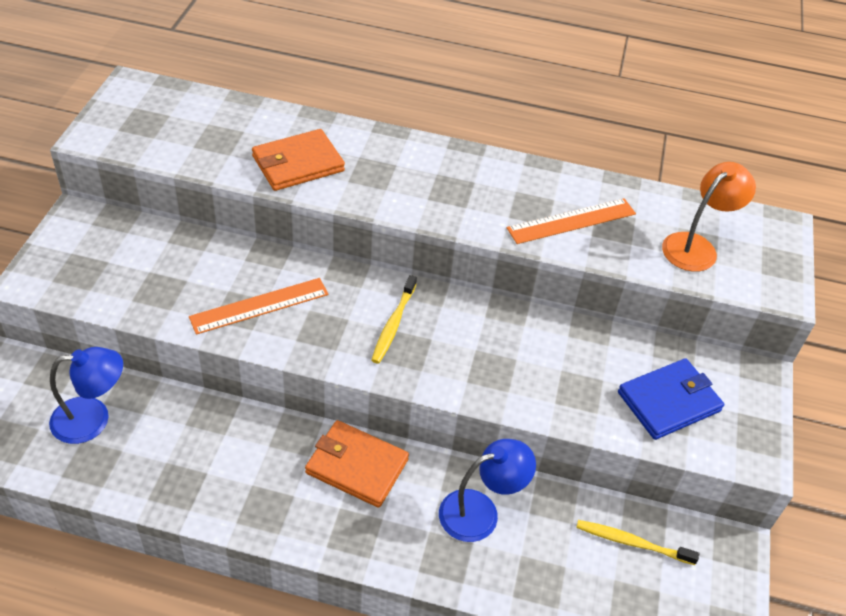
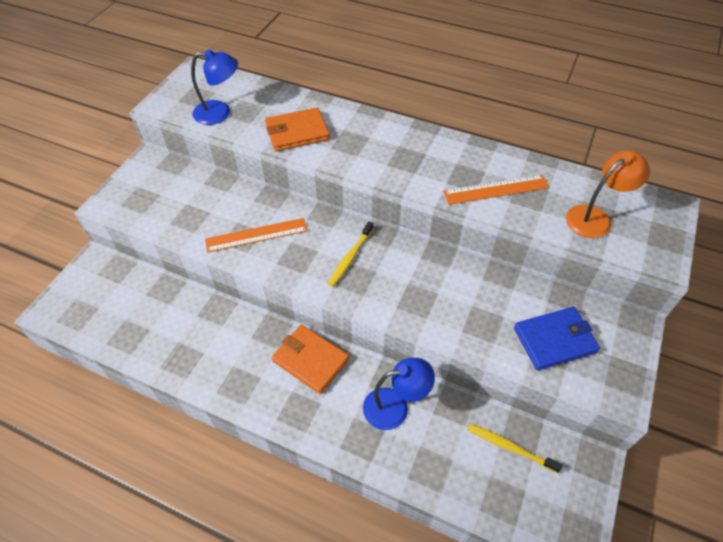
camera: 15 degrees right, 5 degrees up
(93, 419) = (136, 304): blue lamp -> blue lamp (220, 113)

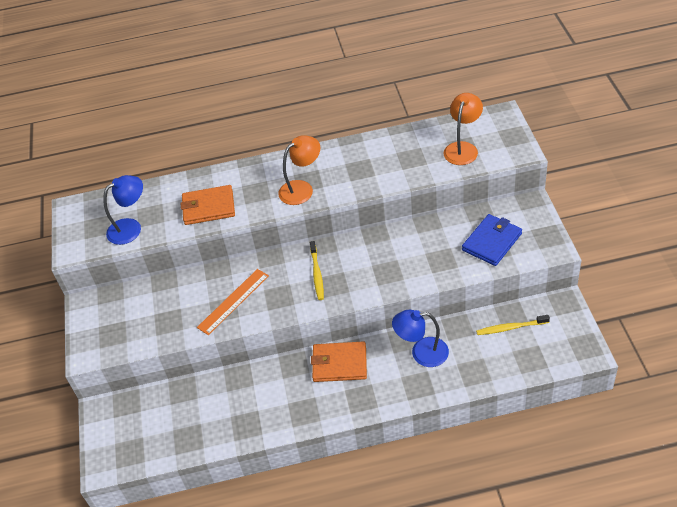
camera: 30 degrees left, 5 degrees down
(297, 132) = (208, 207): orange wallet -> orange wallet turned 45 degrees clockwise
(393, 163) = (302, 189): none -> orange lamp
(395, 406) = (421, 353): blue lamp -> blue lamp turned 135 degrees counterclockwise
(496, 189) = (386, 166): orange ruler -> none

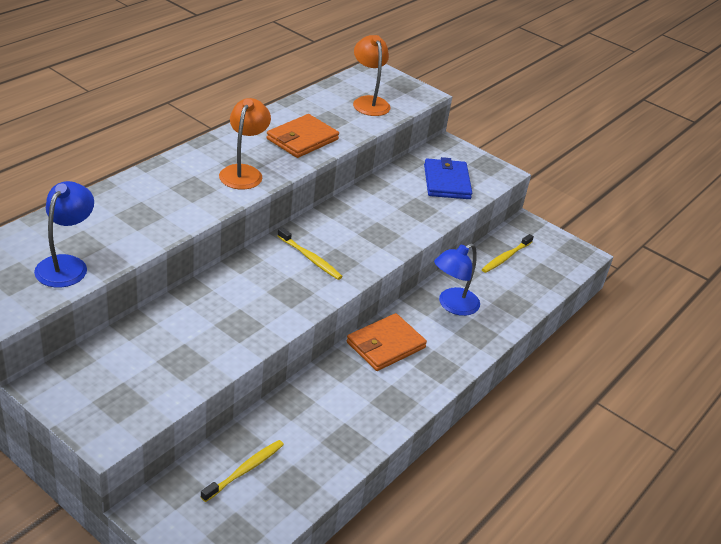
camera: 50 degrees left, 10 degrees down
(170, 412) = (245, 470): none -> yellow toothbrush
(208, 207) = (150, 217): orange wallet -> orange wallet (302, 139)
(233, 301) = (243, 313): orange ruler -> none

